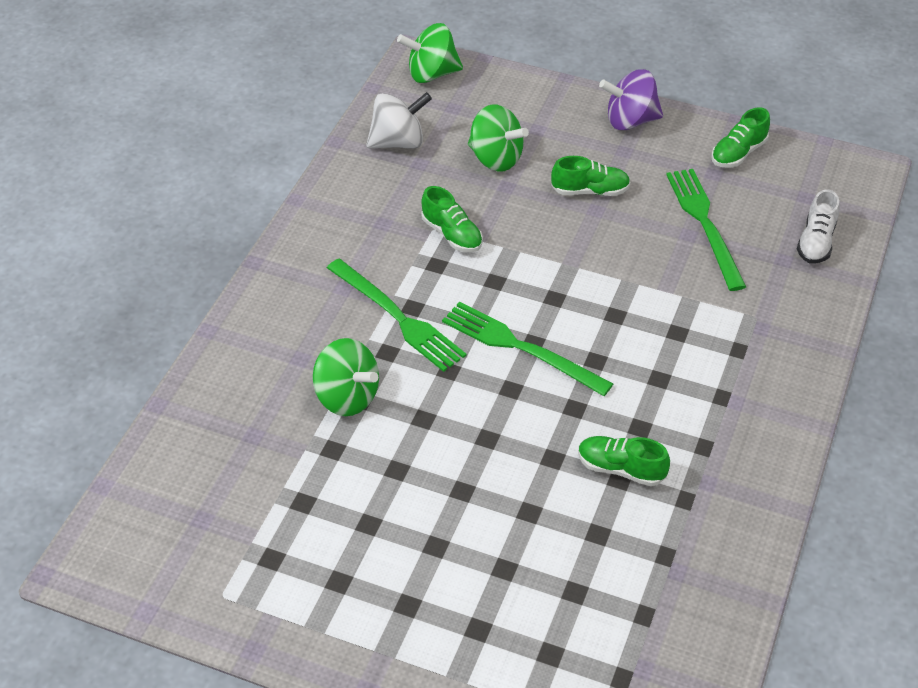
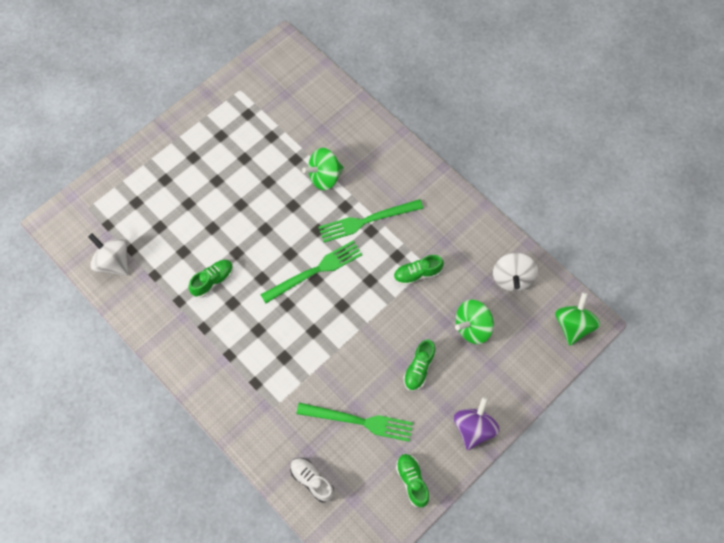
camera: 115 degrees right, 20 degrees up
(683, 630) = (114, 262): none -> white spinning top

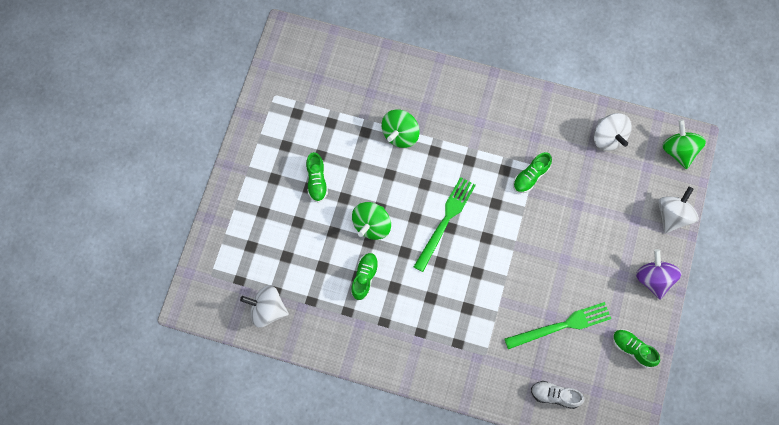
camera: 30 degrees left, 5 degrees up
(367, 221) = (460, 153): green fork -> none
(419, 368) = (581, 255): green shoe -> green shoe (317, 181)
(472, 327) = (602, 196): green spinning top -> green spinning top (372, 225)
(529, 380) = (672, 215): none -> white spinning top

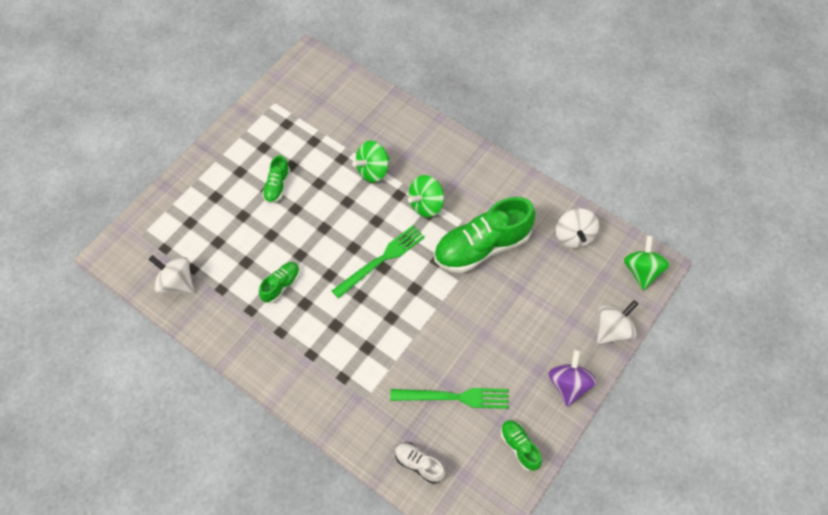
camera: 20 degrees right, 10 degrees down
(372, 225) = (310, 240): green spinning top -> green spinning top (426, 205)
(530, 176) = (482, 247): green shoe -> green shoe, size x2.12

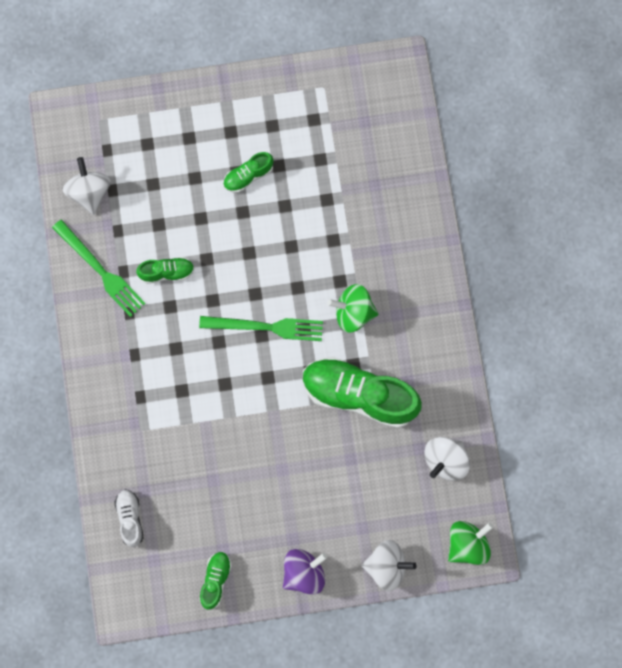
camera: 45 degrees right, 15 degrees up
(373, 170) = (342, 237): green spinning top -> none
(454, 397) = (207, 495): green fork -> green fork (101, 270)

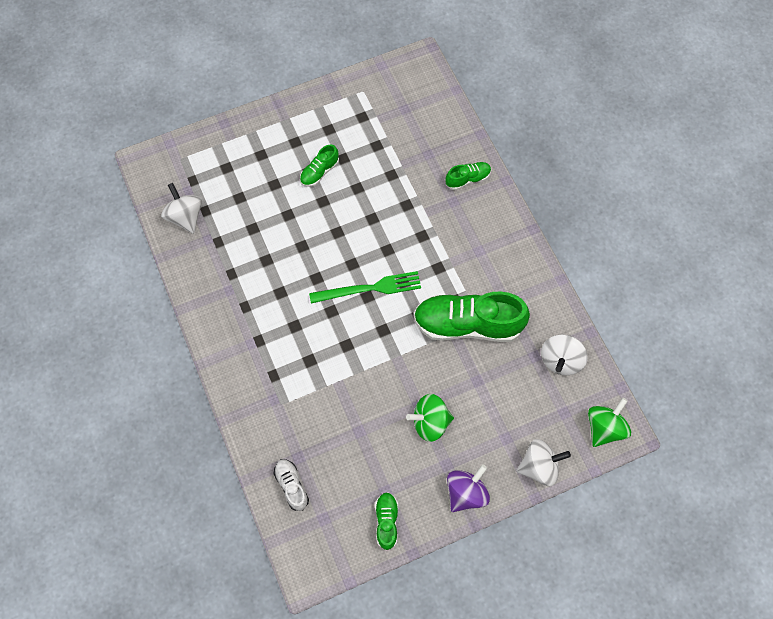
camera: 15 degrees left, 10 degrees down
(101, 270) = (211, 278): green fork -> none
(166, 272) = (270, 265): green shoe -> green shoe (467, 179)
(353, 312) = (441, 258): green spinning top -> green spinning top (430, 422)

